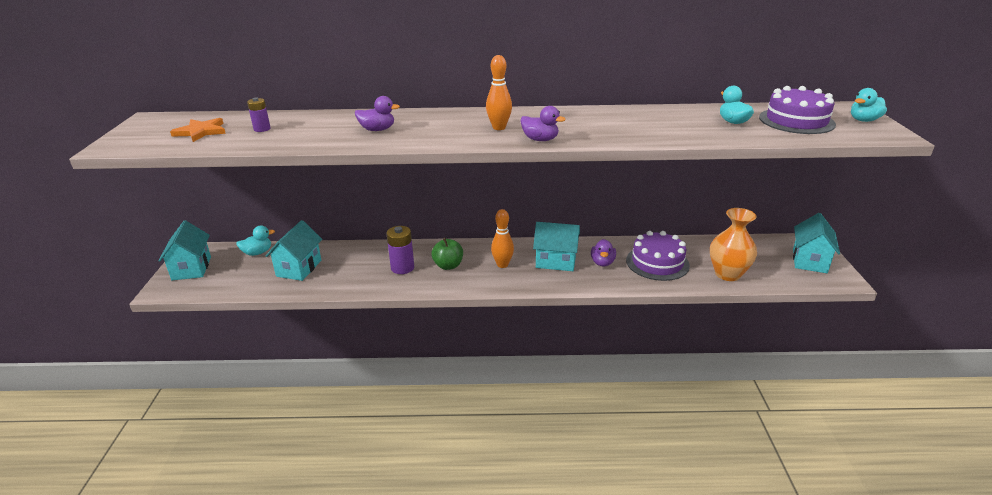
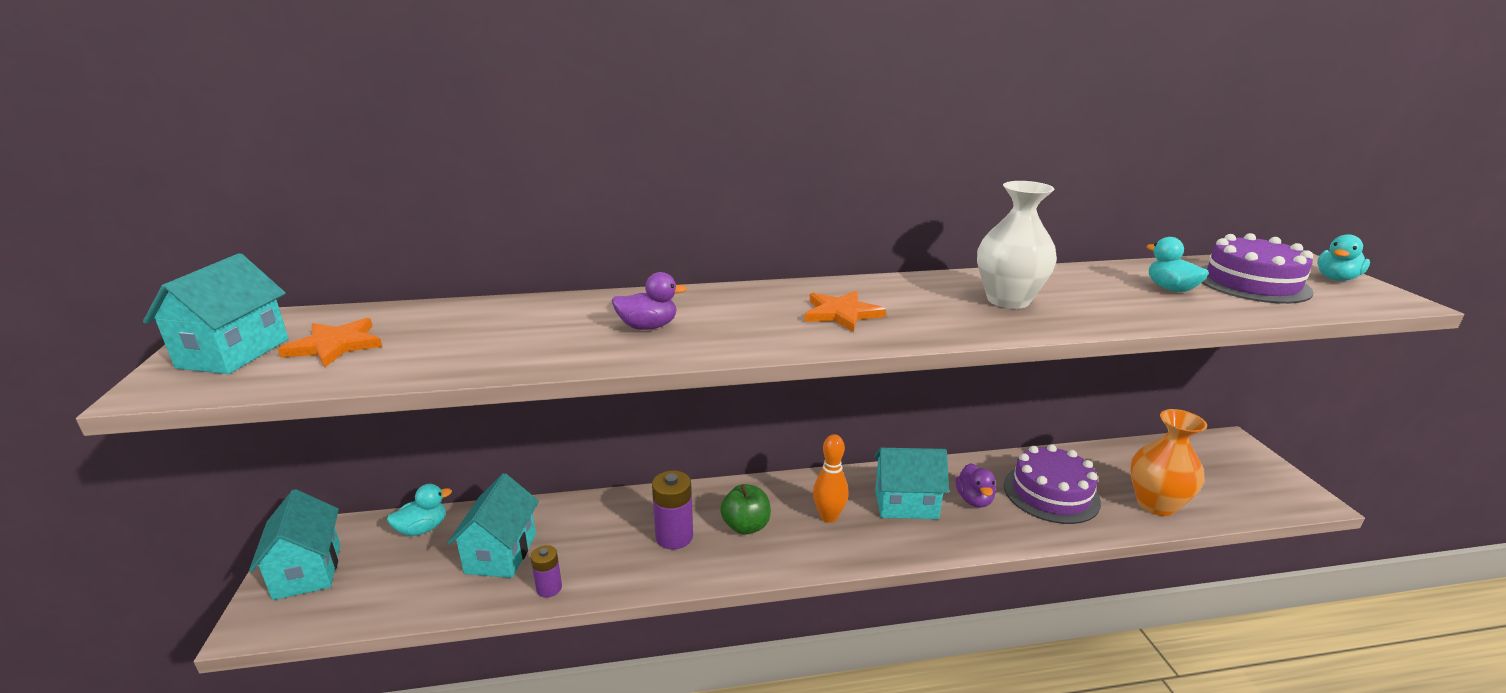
camera: 10 degrees left, 5 degrees down
(262, 129) = (446, 335): purple battery -> purple battery (549, 588)
(499, 127) = (841, 313): orange bowling pin -> orange star
(540, 140) = (919, 332): purple duck -> none
(613, 124) = (1008, 300): none -> white vase
(809, 261) = (1249, 472): turquoise house -> turquoise house (234, 353)

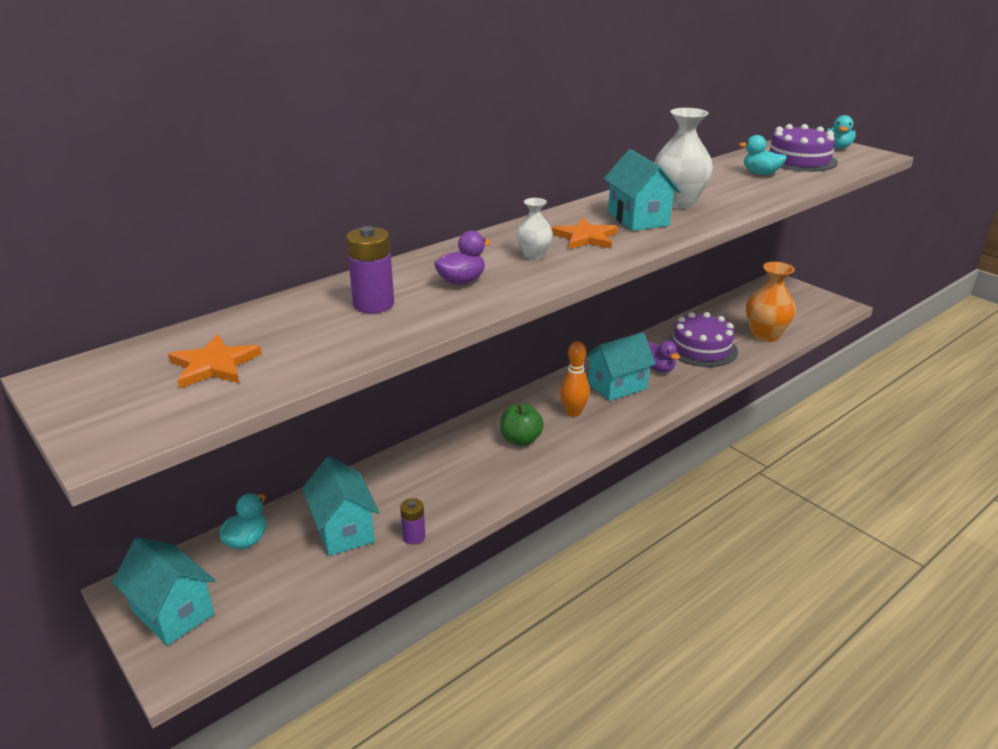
camera: 30 degrees left, 5 degrees up
(234, 353) = (122, 399): turquoise house -> turquoise house (638, 219)
(674, 537) = (474, 466): purple battery -> purple battery (373, 304)
(757, 319) = (533, 255): none -> white vase

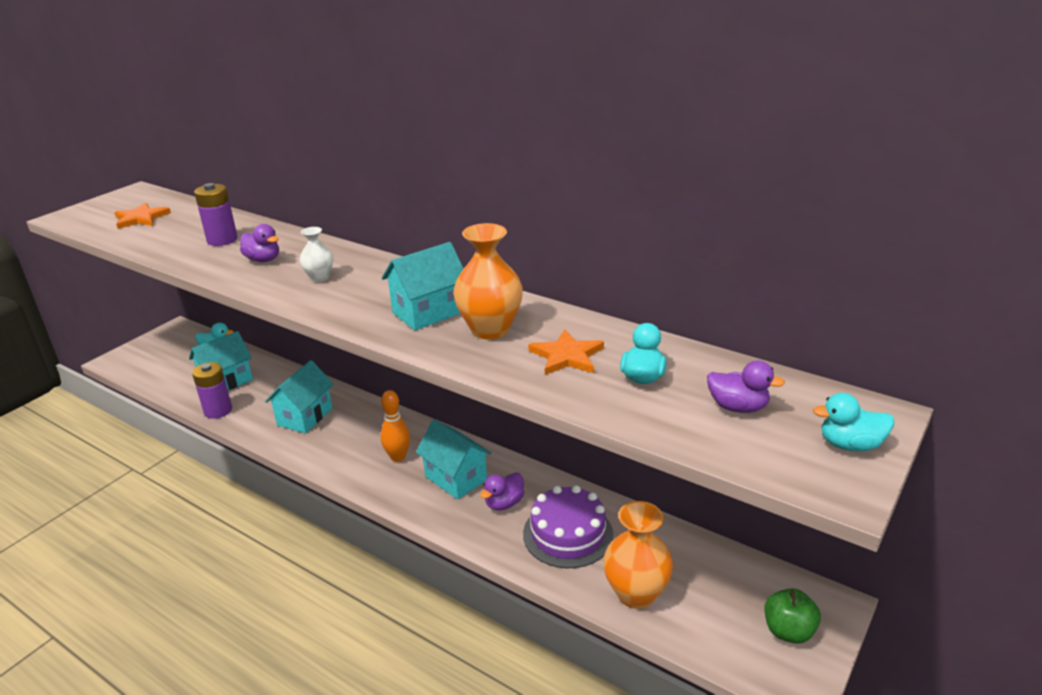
camera: 75 degrees right, 0 degrees up
(173, 612) = (155, 347): turquoise house -> turquoise house (305, 417)
(414, 537) = (218, 410): purple battery -> purple battery, size x1.64
(521, 440) = (347, 435): green apple -> green apple (788, 631)
(585, 237) = (368, 293): orange star -> orange star (567, 356)
(678, 203) = (490, 329): white vase -> orange vase
(799, 160) = (738, 407): purple cake -> purple duck

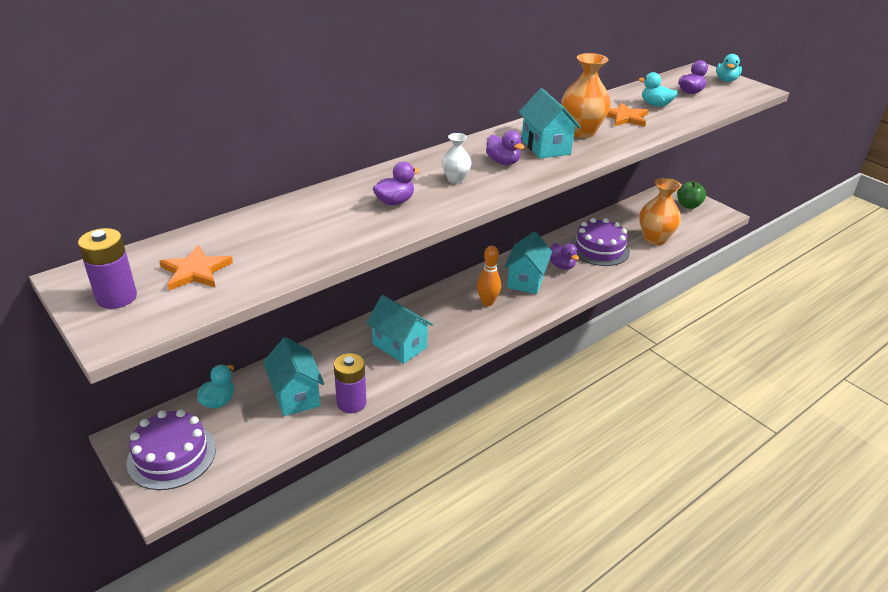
camera: 75 degrees left, 5 degrees up
(156, 350) = (172, 455): none -> purple cake
(222, 240) = (322, 220): purple battery -> purple battery (116, 297)
(373, 294) = (503, 162): none -> purple duck
(456, 478) = (526, 280): turquoise house -> turquoise house turned 45 degrees counterclockwise

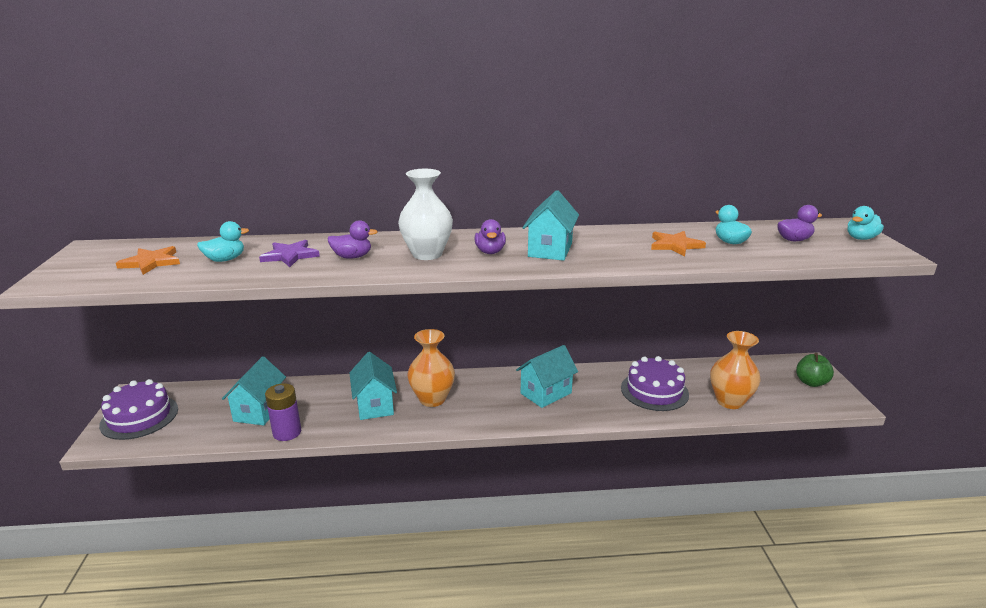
camera: 35 degrees right, 10 degrees down
(116, 297) = (86, 263): purple battery -> none
(218, 401) = (210, 394): turquoise duck -> turquoise duck (225, 259)
(332, 218) = (290, 255): none -> purple star
(455, 179) = (427, 254): white vase -> white vase, size x1.83
(487, 302) = (488, 399): orange bowling pin -> none
(561, 266) = (596, 393): purple duck -> none
(581, 132) = (607, 247): orange vase -> orange vase (432, 399)

